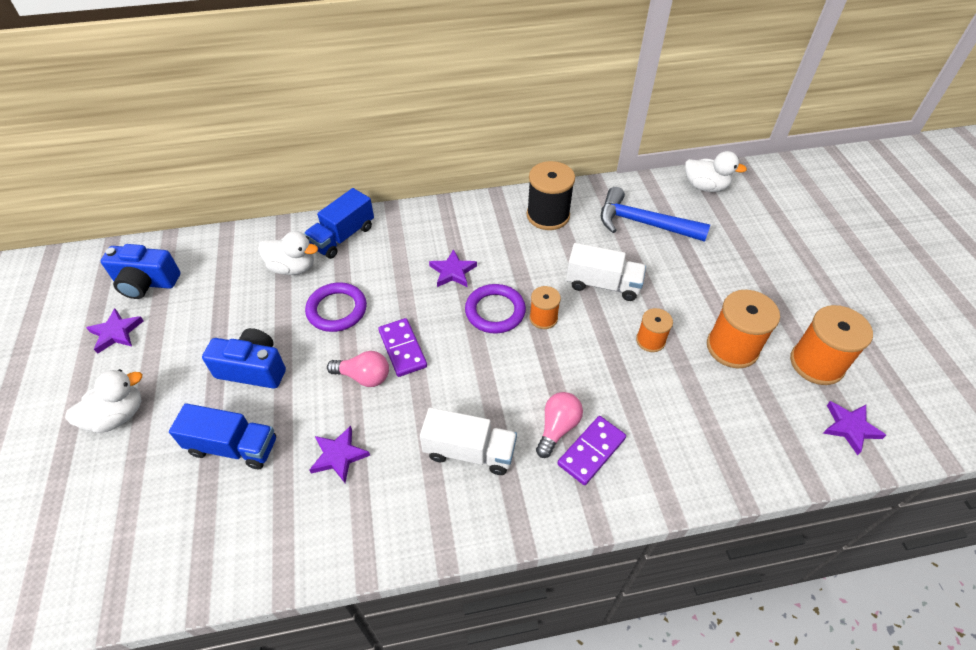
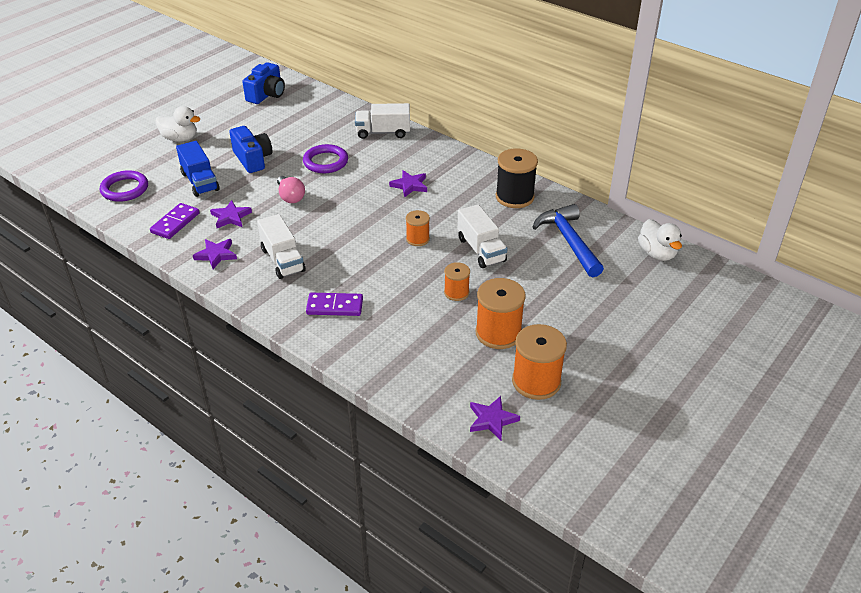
camera: 50 degrees right, 10 degrees down
(116, 333) = (226, 107): purple star -> purple star (216, 255)
(146, 283) = (267, 95): blue camera -> blue camera turned 120 degrees counterclockwise
(292, 267) = (337, 130): white duck -> none
(342, 237) = (383, 132): blue truck -> white truck
(402, 349) = (326, 199): purple domino -> purple domino (175, 223)
(495, 311) = (398, 217): purple ring -> purple ring (125, 189)
(557, 428) = (337, 285): pink light bulb -> none

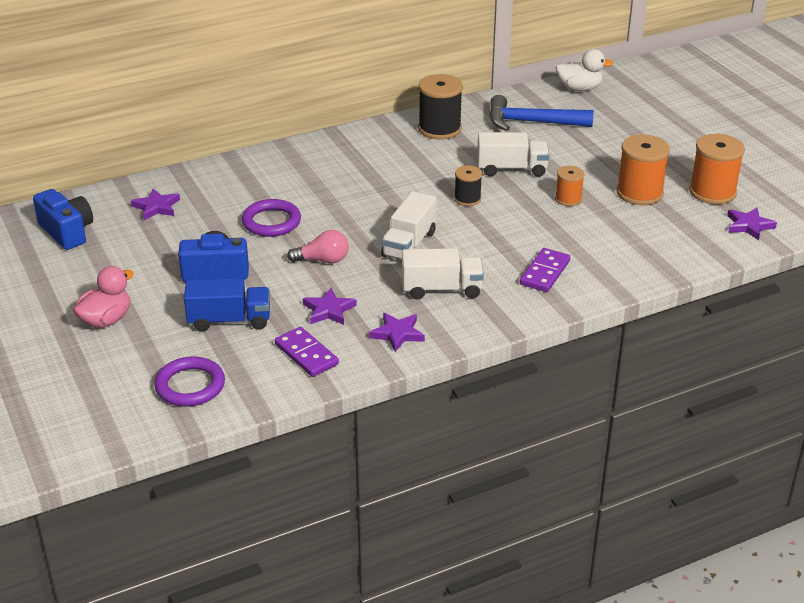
camera: 65 degrees left, 5 degrees down
(180, 138) = (106, 320): white duck -> pink duck
(383, 132) = (246, 171): white truck -> white truck (409, 244)
(410, 185) = (368, 180): purple star -> purple star (156, 207)
(417, 239) = (467, 199): orange spool -> black spool

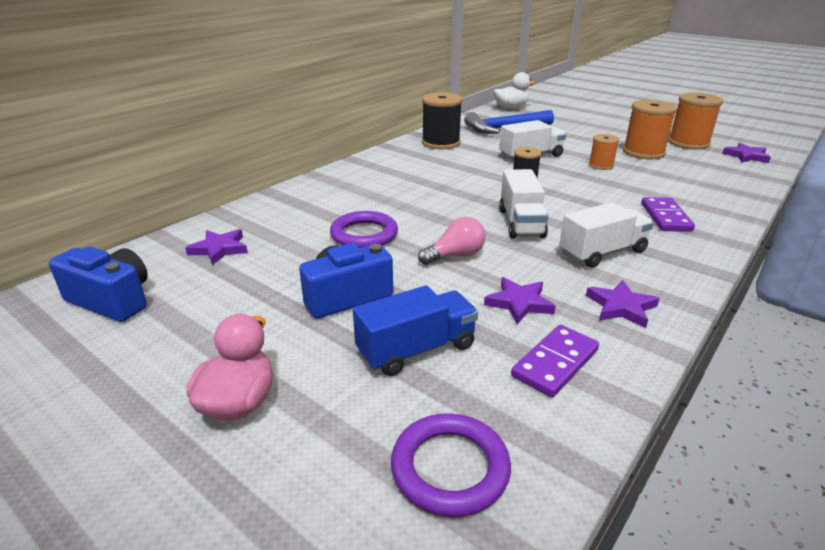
camera: 25 degrees left, 5 degrees down
(306, 354) = (555, 363): purple domino -> purple domino turned 75 degrees counterclockwise

